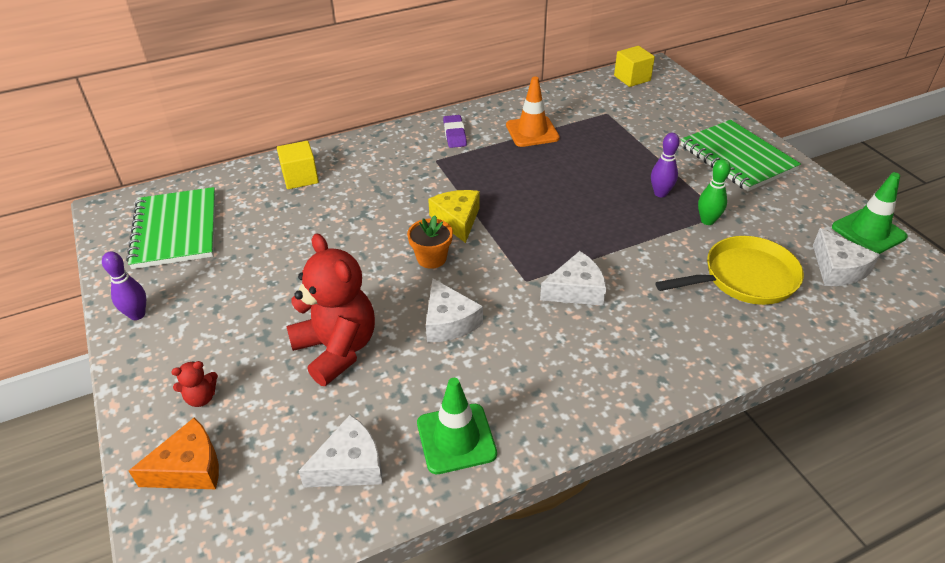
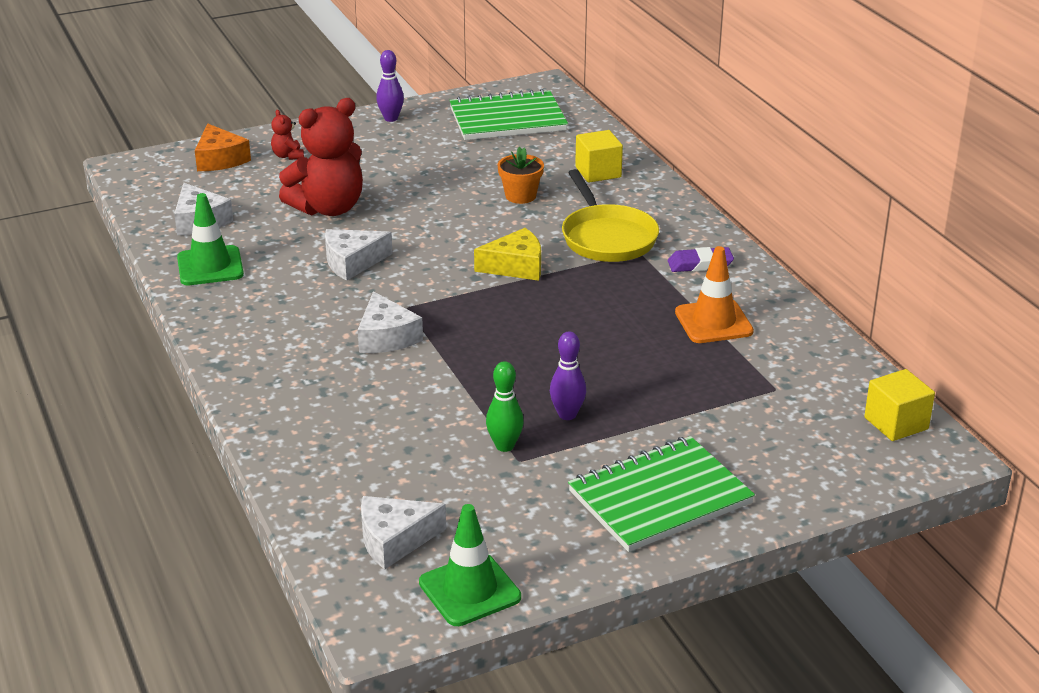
camera: 90 degrees right, 10 degrees down
(431, 258) = (450, 252): orange flower pot -> orange flower pot (520, 196)
(744, 278) = (388, 458): yellow pan -> yellow pan (607, 238)

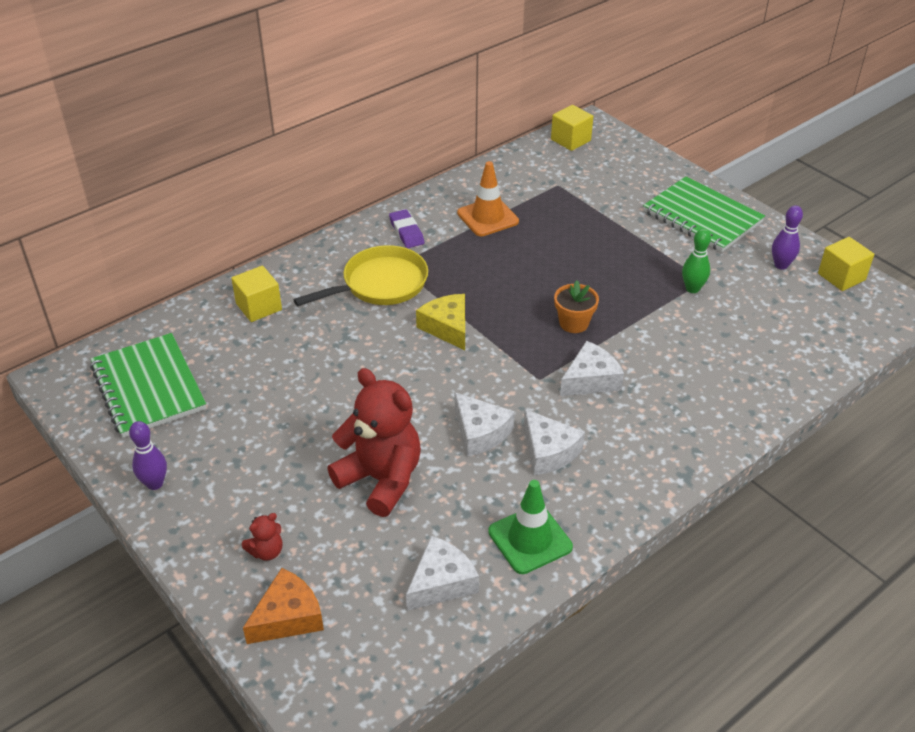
camera: 105 degrees left, 10 degrees up
(394, 540) = (822, 318): white cheese -> white cheese (548, 451)
(469, 590) = (841, 277): green traffic cone -> yellow cube
(520, 196) = (318, 347): orange flower pot -> orange flower pot (574, 323)
(567, 415) = (639, 267): purple bowling pin -> purple bowling pin (781, 265)

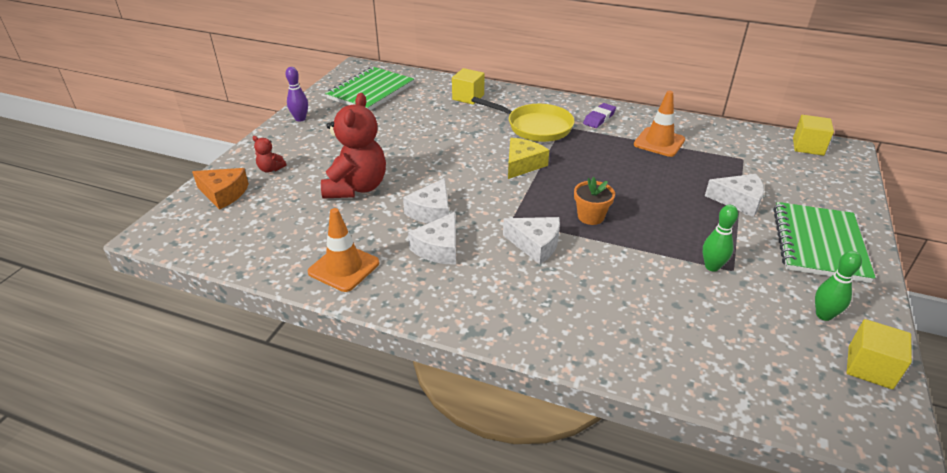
camera: 60 degrees right, 5 degrees down
(441, 582) = (281, 241): white cheese -> white cheese (738, 201)
(530, 539) = (344, 267): green traffic cone -> orange traffic cone
(781, 265) = (823, 315): purple bowling pin -> green bowling pin

